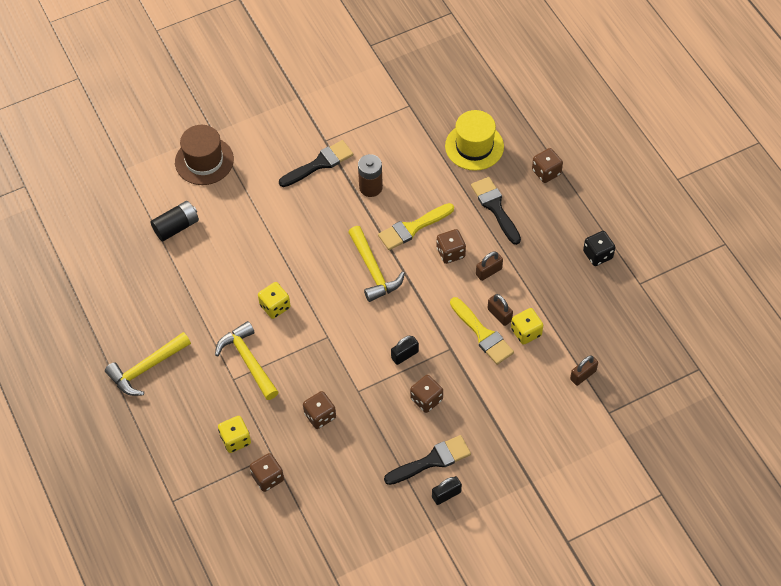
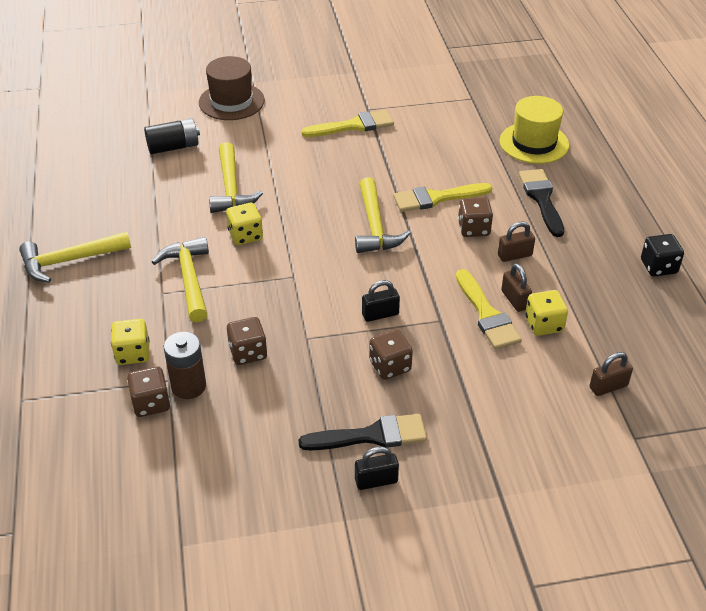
camera: 15 degrees right, 15 degrees down
(243, 260) = (231, 188): none -> yellow hammer
(319, 164) = (353, 126): black brush -> yellow brush
(370, 187) = (402, 155): brown battery -> brown battery (188, 386)
(546, 172) = (613, 180): brown dice -> none

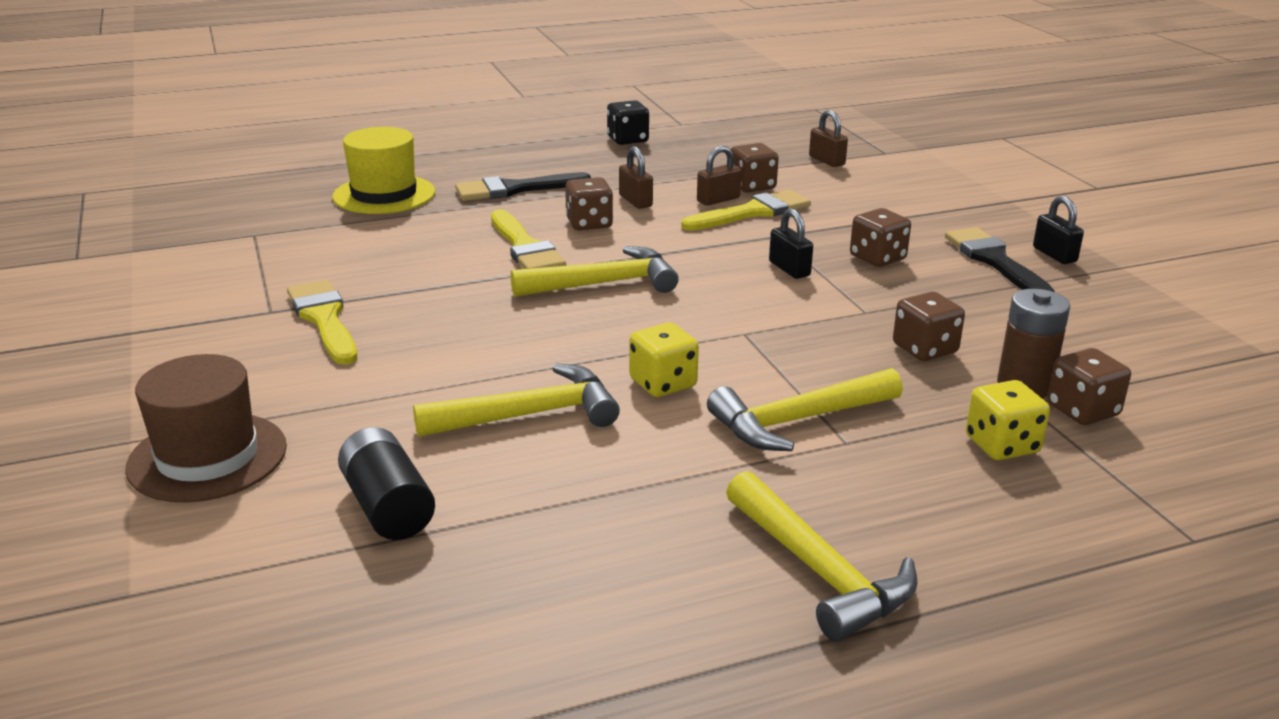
camera: 100 degrees left, 15 degrees down
(544, 324) = (752, 186): yellow dice -> brown dice

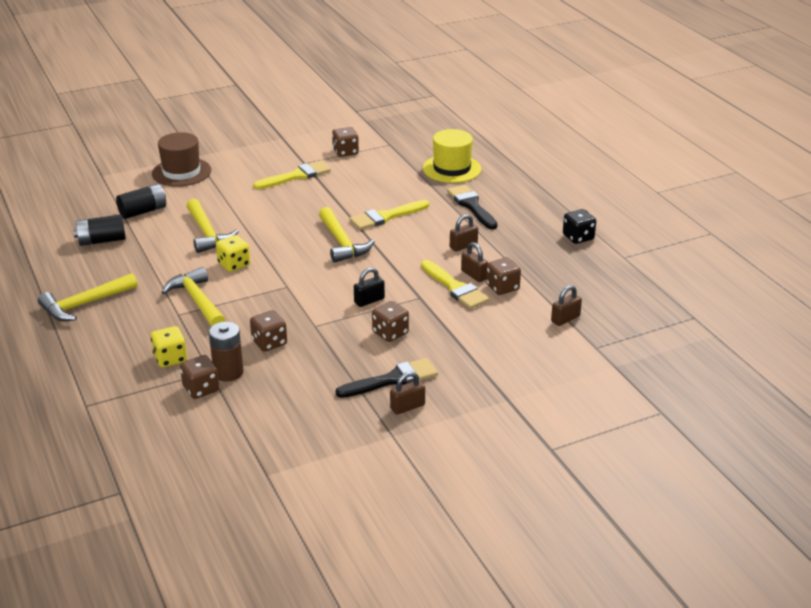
camera: 85 degrees right, 5 degrees up
(518, 566) = (102, 241): none -> black battery
(589, 223) = (424, 233): brown dice -> brown dice (345, 152)
(1054, 255) = (407, 407): black padlock -> brown padlock

